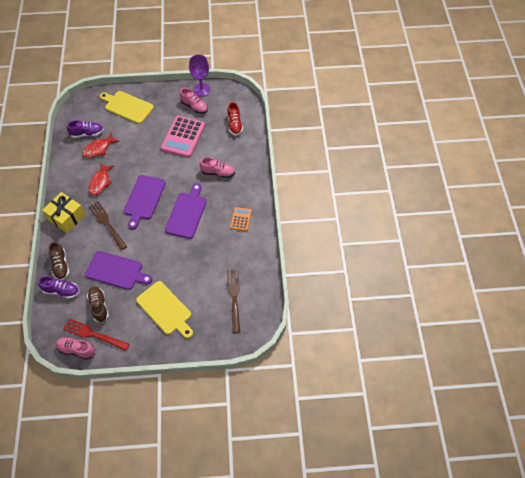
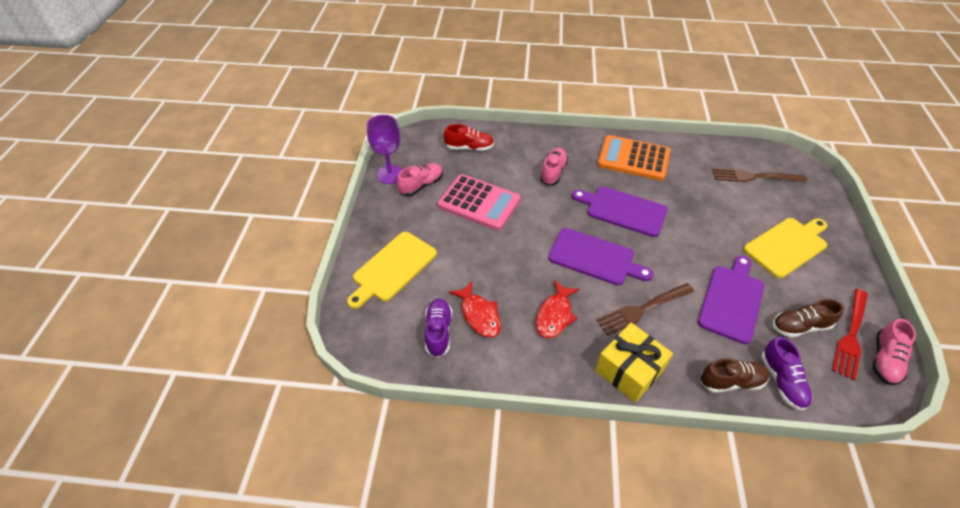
camera: 80 degrees left, 10 degrees down
(61, 291) = (782, 381): purple shoe -> purple shoe turned 150 degrees clockwise
(100, 182) = (555, 315): red fish -> red fish turned 90 degrees clockwise
(241, 219) = (633, 158): orange calculator -> orange calculator, size x1.92

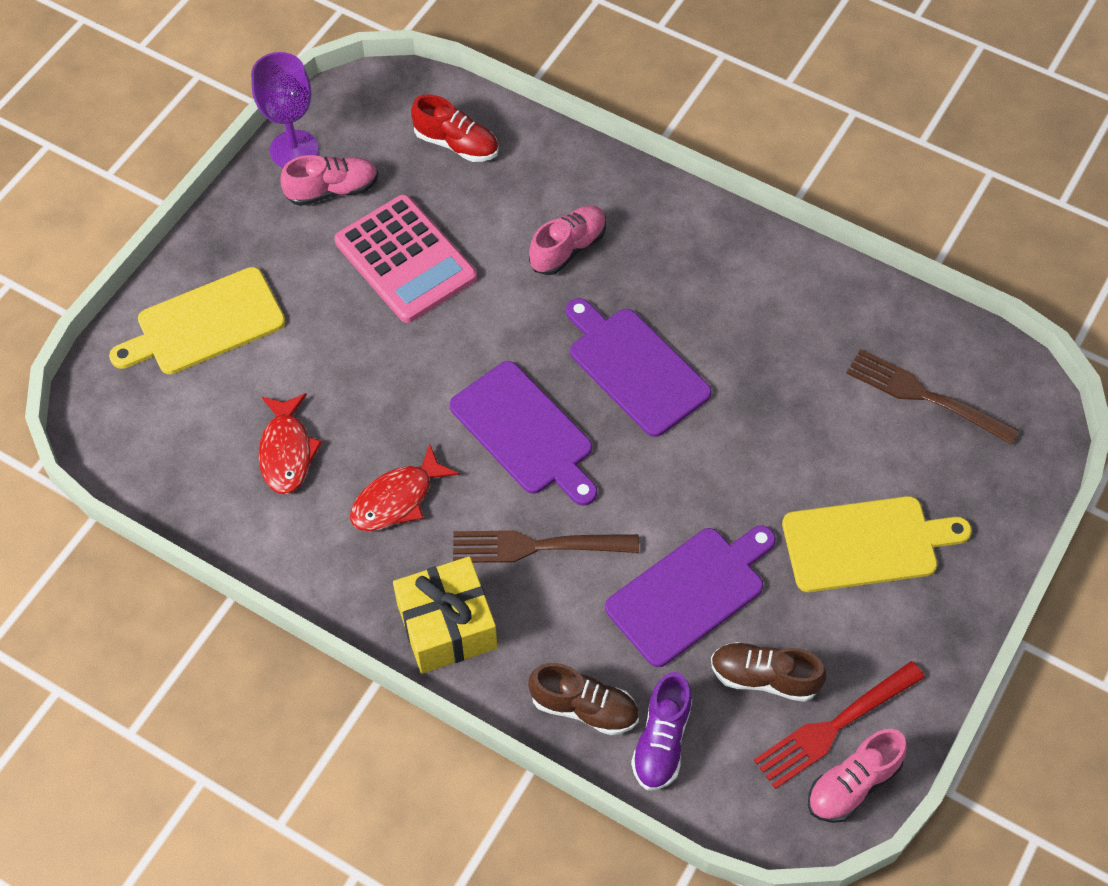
camera: 25 degrees right, 10 degrees up
(438, 332) = (213, 453): purple shoe -> none
(633, 158) = (731, 275): orange calculator -> none

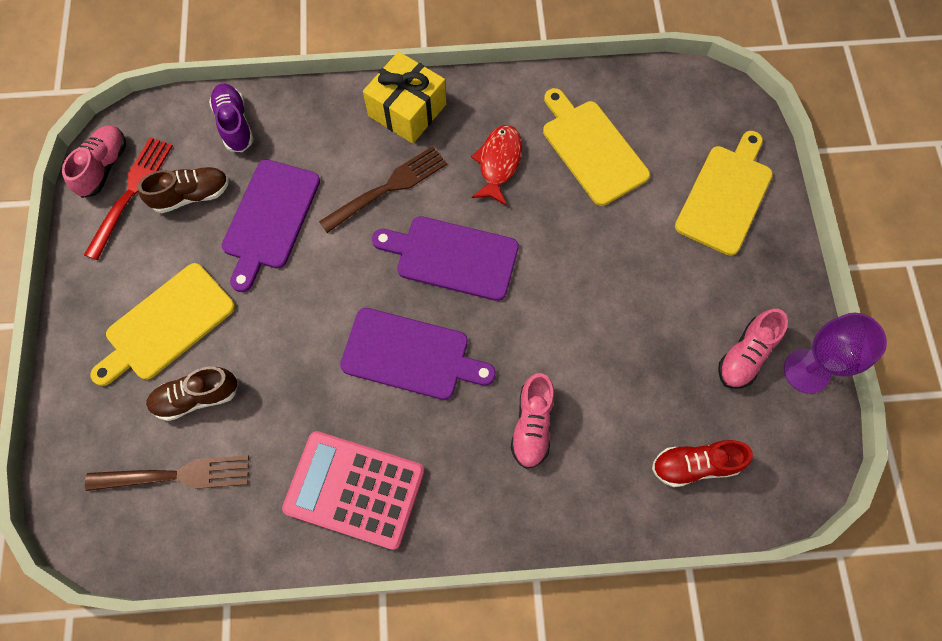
camera: 145 degrees right, 10 degrees up
(287, 452) = (592, 149): red fish -> yellow cutting board
(405, 259) = (641, 333): pink calculator -> pink calculator (354, 489)
(584, 707) = (293, 115): brown shoe -> brown shoe (196, 397)

